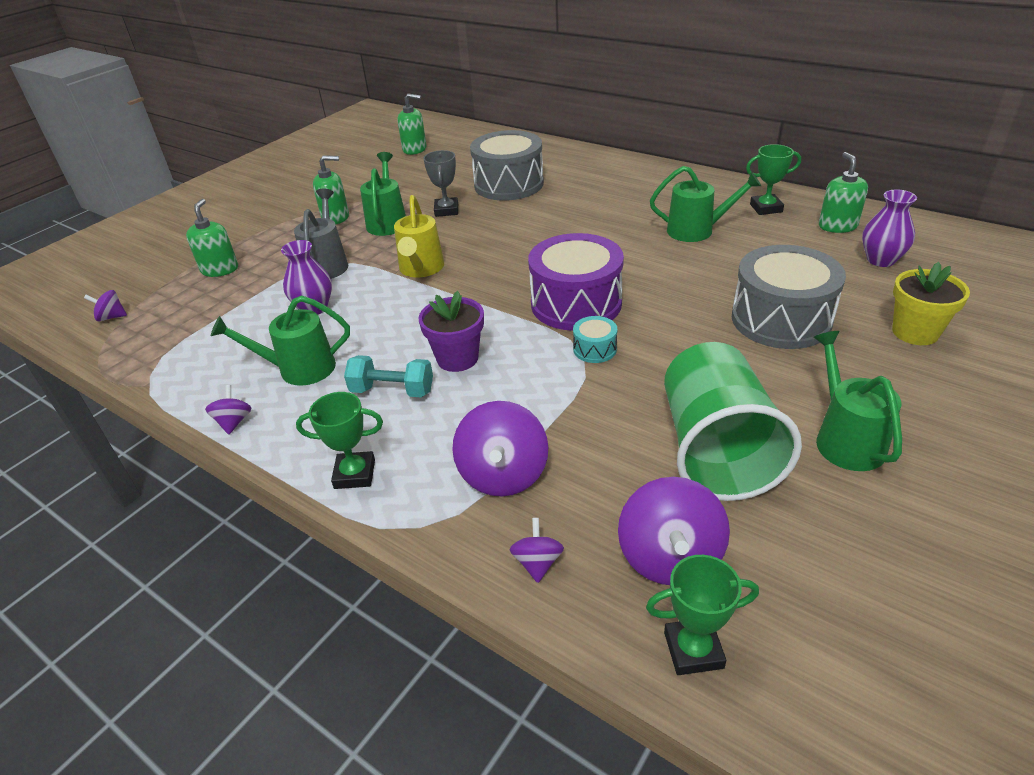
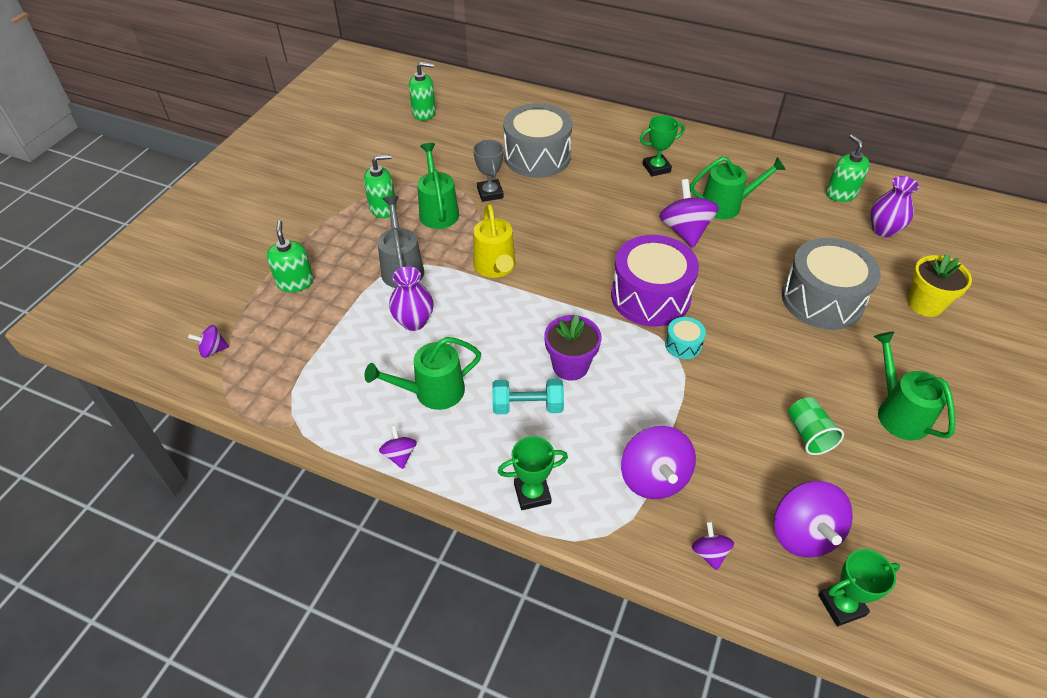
camera: 15 degrees left, 10 degrees up
(640, 250) = (685, 231): none -> purple spinning top
(716, 450) = (808, 434): green cup -> green cup, size x0.46
(766, 208) = (777, 176): green trophy -> green trophy (656, 168)

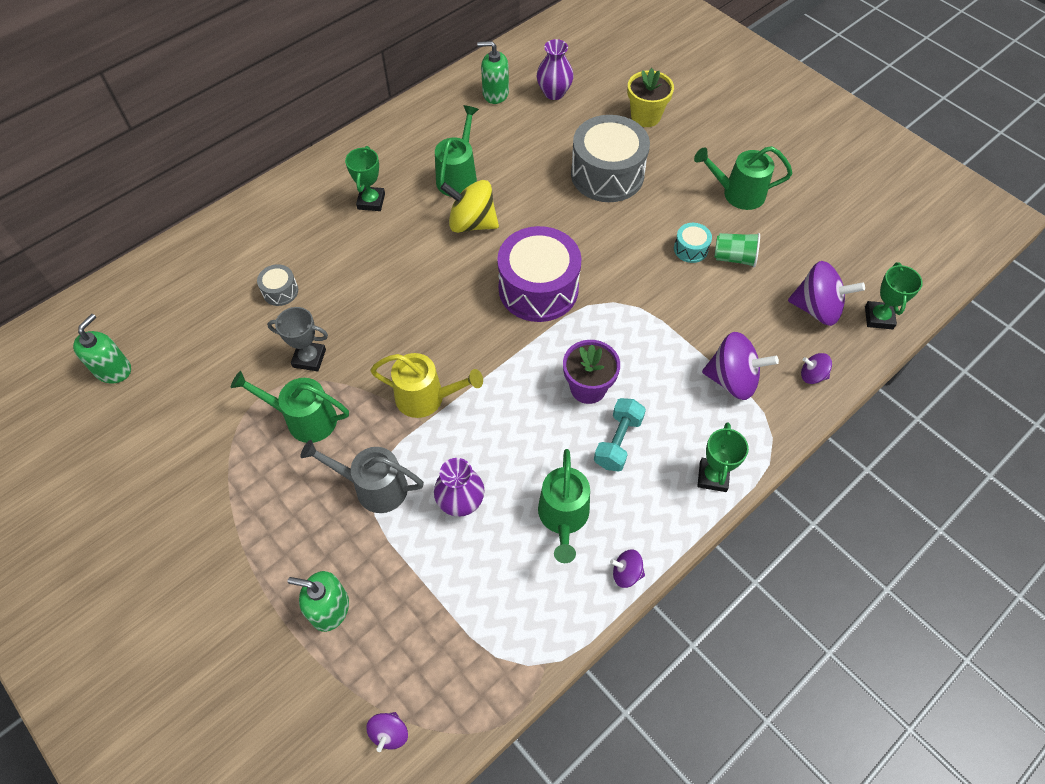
camera: 65 degrees left, 10 degrees up
(383, 208) = (262, 474): green soap dispenser -> none
(537, 157) = (280, 291): grey drum -> grey drum, size x0.44
(683, 345) = (606, 292): turquoise drum -> turquoise drum (690, 249)
(685, 231) = (472, 223): purple spinning top -> yellow spinning top

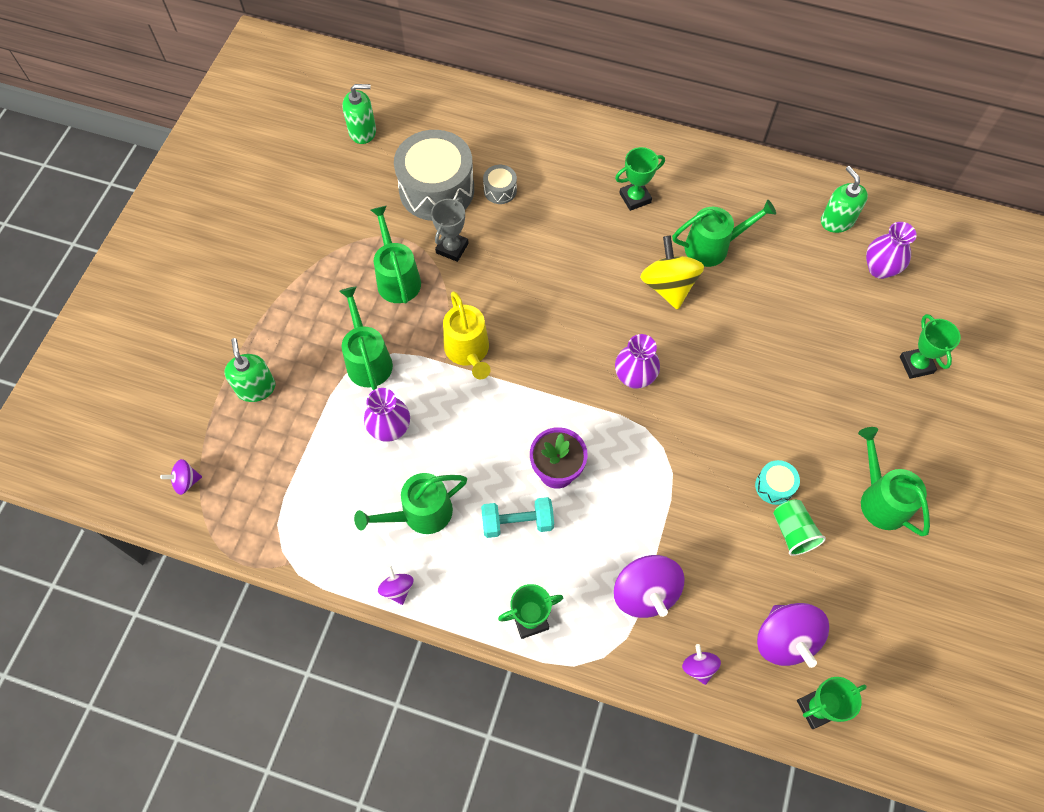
camera: 60 degrees right, 5 degrees up
(309, 358) = (452, 248): grey trophy -> grey trophy turned 45 degrees clockwise
(374, 487) = (367, 360): grey watering can -> green watering can
(538, 288) = (634, 377): purple drum -> purple vase
(607, 174) = (811, 367): grey drum -> grey drum (436, 189)
(645, 116) = (916, 365): yellow flower pot -> green trophy

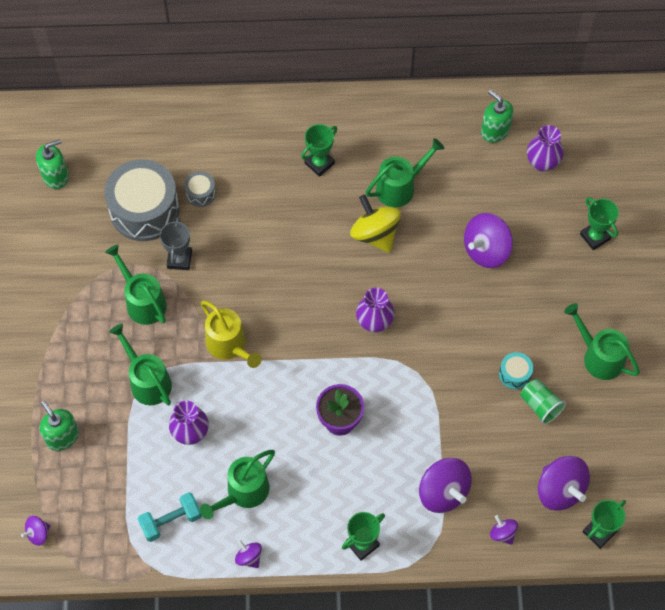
camera: 20 degrees left, 0 degrees up
(517, 522) = (324, 472): turquoise dumbbell -> turquoise dumbbell (171, 521)
(786, 341) = (486, 250): none -> purple spinning top

